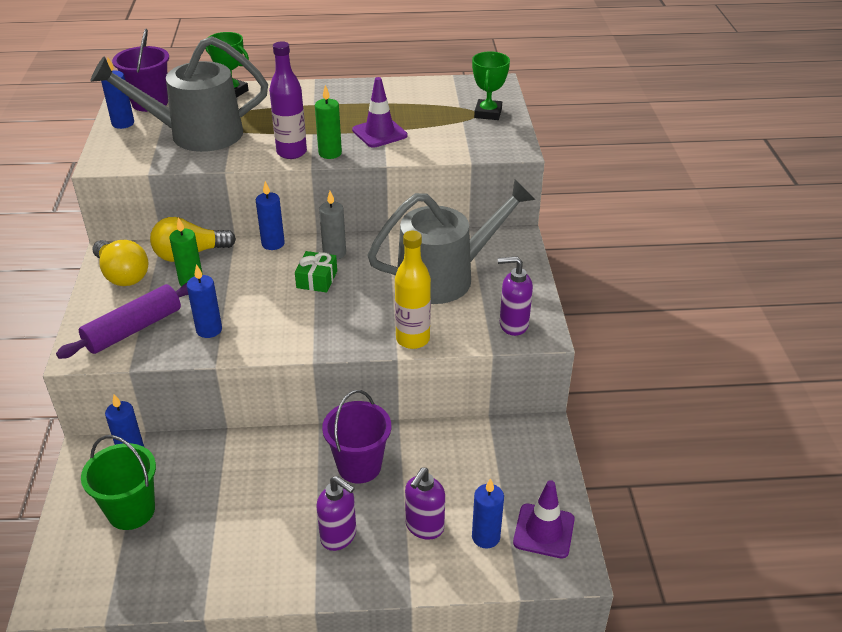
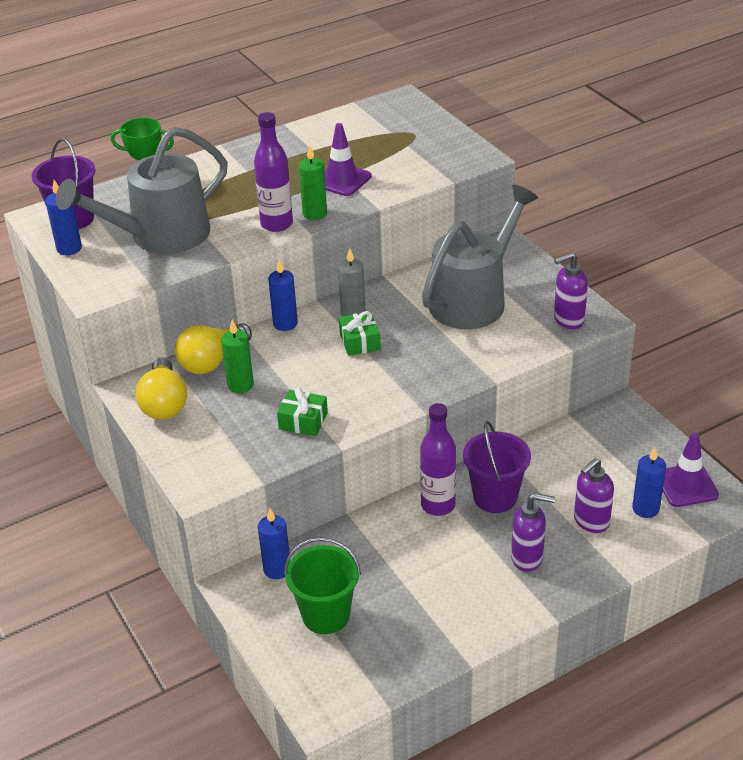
camera: 25 degrees left, 0 degrees up
(122, 275) = (164, 403): yellow light bulb -> yellow light bulb turned 60 degrees clockwise
(133, 329) = (229, 447): purple rolling pin -> none
(209, 330) = (303, 421): blue candle -> green gift
(305, 452) = (438, 505): none -> purple bottle
(412, 339) = (495, 362): yellow bottle -> none
(424, 527) = (591, 522): purple soap dispenser -> purple soap dispenser turned 45 degrees clockwise
(488, 113) = (424, 131): green trophy -> none

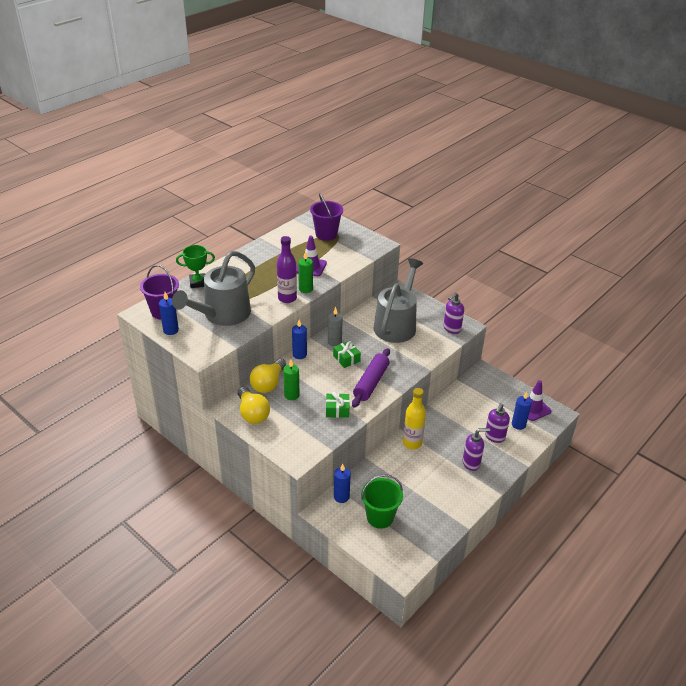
camera: 20 degrees left, 0 degrees up
(382, 386) = (371, 382): none -> purple rolling pin
(438, 505) = (412, 443): purple bottle -> yellow bottle
(495, 497) = (440, 433): purple bucket -> purple bucket (326, 234)

